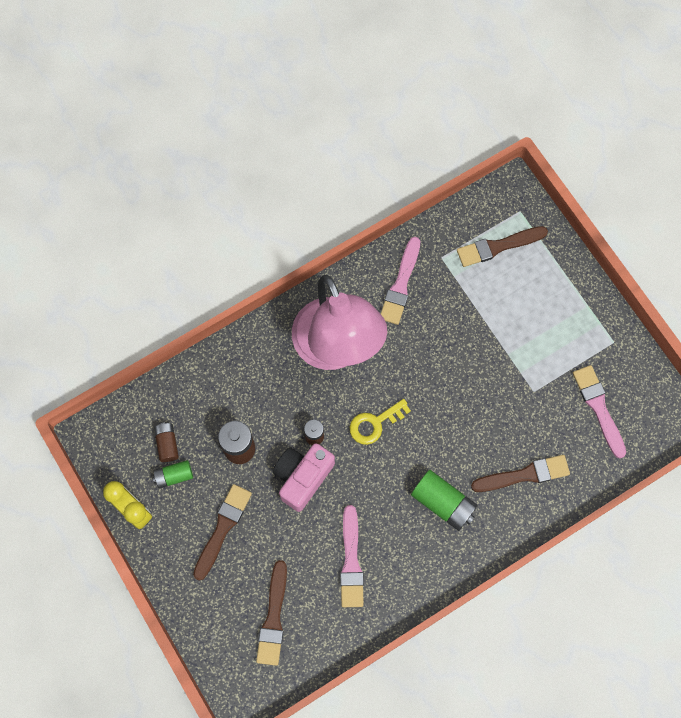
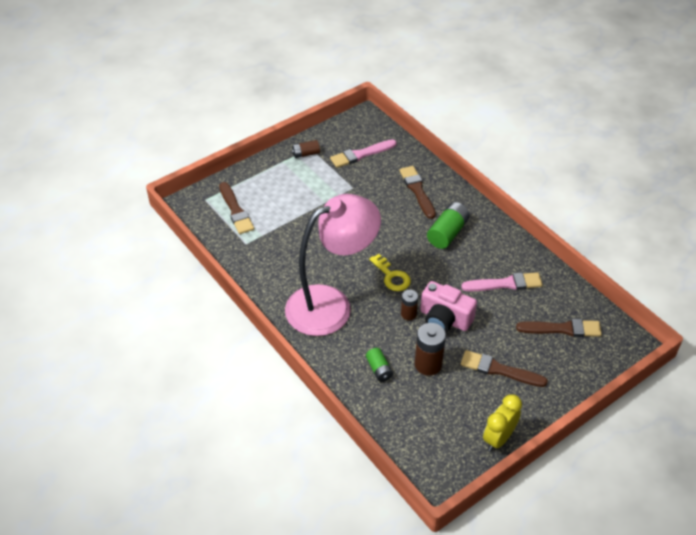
camera: 95 degrees left, 25 degrees down
(167, 444) = (433, 419): brown battery -> brown battery (306, 154)
(174, 476) = (461, 410): green battery -> green battery (379, 369)
(401, 285) = (271, 267): pink brush -> none

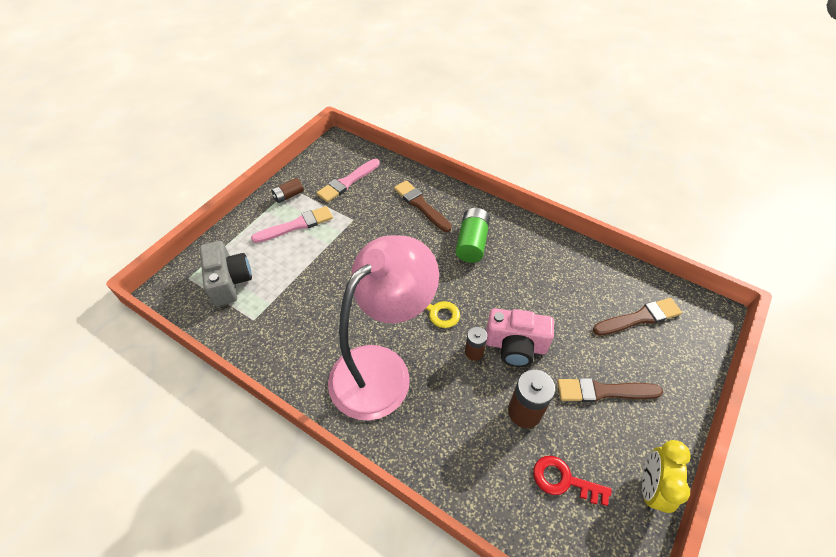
camera: 20 degrees left, 5 degrees up
(236, 210) = (229, 281): brown brush -> grey camera
(379, 369) = (472, 439): green battery -> none
(435, 414) = (564, 480): none -> red key
(505, 284) = (556, 283): pink brush -> pink brush (296, 225)

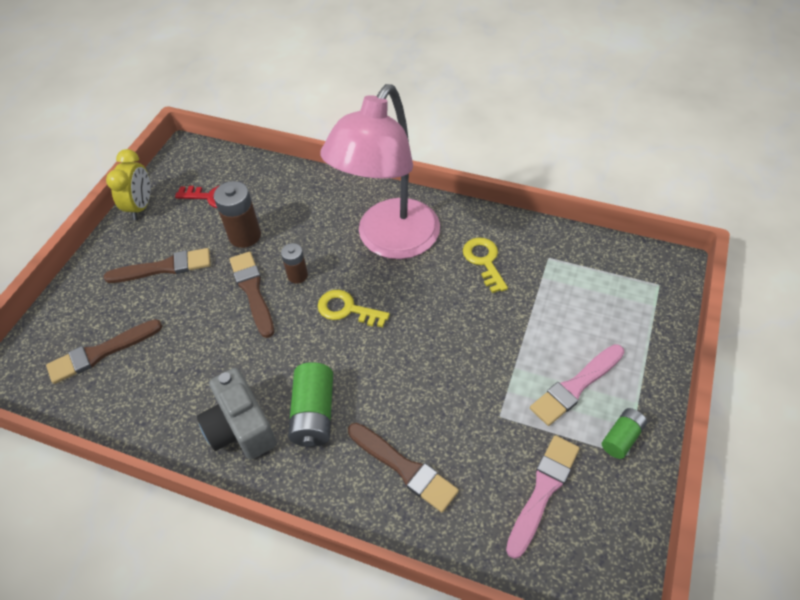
camera: 170 degrees right, 0 degrees up
(229, 281) = (607, 290): grey camera -> grey camera (241, 427)
(288, 195) = (621, 438): brown battery -> green battery
(308, 328) = (484, 261): none -> yellow key
(515, 346) = (252, 291): pink camera -> brown brush

